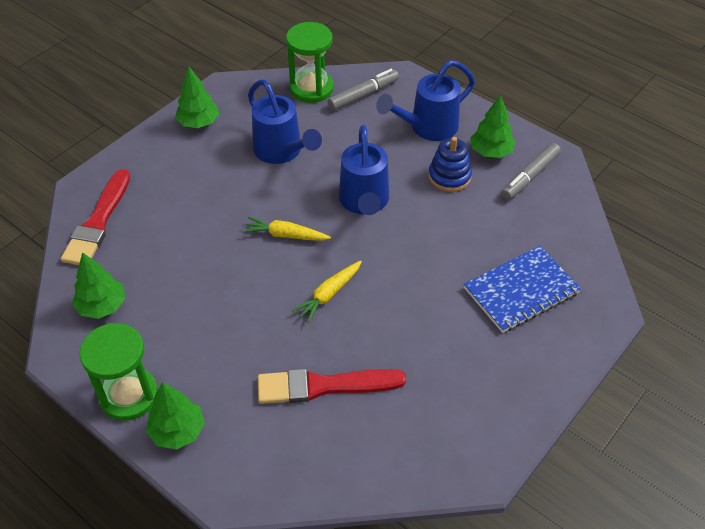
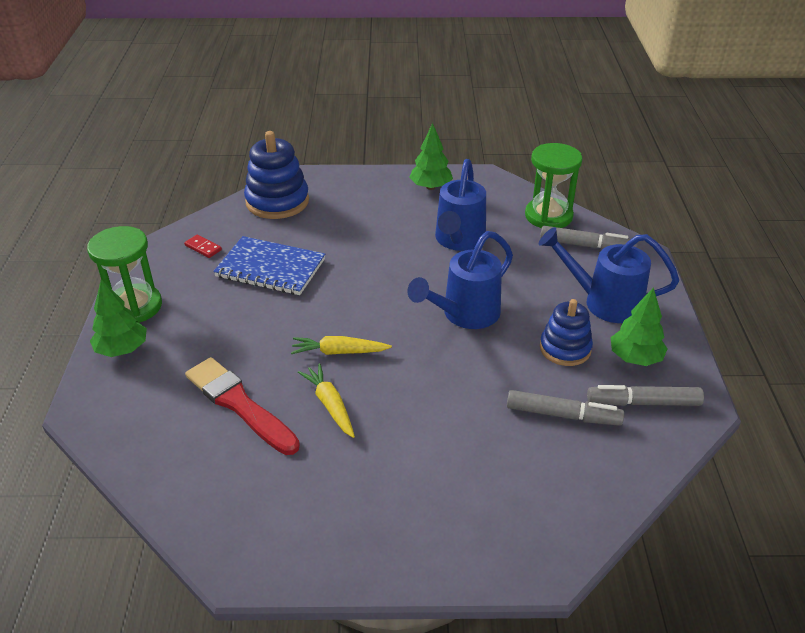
camera: 50 degrees right, 10 degrees down
(98, 222) = (277, 201): red brush -> blue stacking toy
(102, 306) = (203, 248): green tree -> red domino
(286, 235) = (373, 293): yellow carrot -> yellow carrot (330, 405)
(504, 220) = (562, 415): none -> grey marker
(521, 291) = (488, 477): blue notebook -> blue notebook (270, 268)

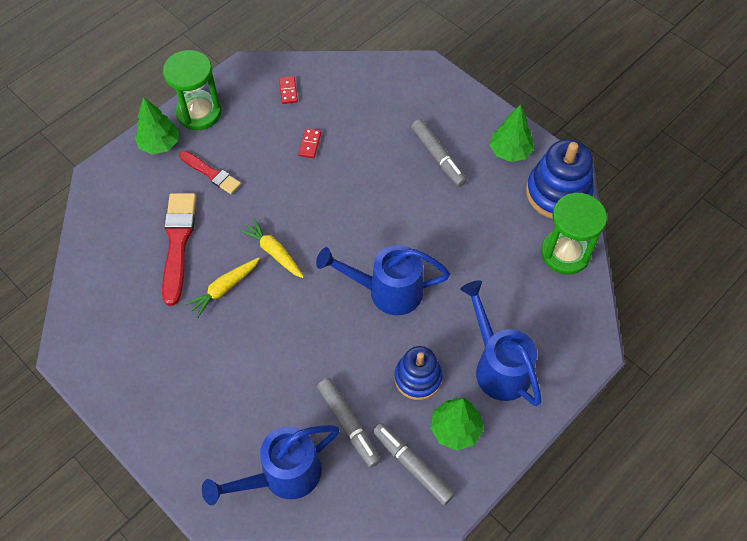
camera: 45 degrees right, 20 degrees up
(205, 338) = (211, 173): none -> red brush
(270, 268) = (310, 144): blue notebook -> red domino
(277, 201) = (381, 82): blue stacking toy -> blue stacking toy (558, 193)
(330, 405) = (224, 289): yellow carrot -> yellow carrot turned 150 degrees counterclockwise
(458, 240) = (465, 221): blue watering can -> blue watering can (283, 475)
(584, 245) = (555, 304): grey marker -> grey marker (438, 157)

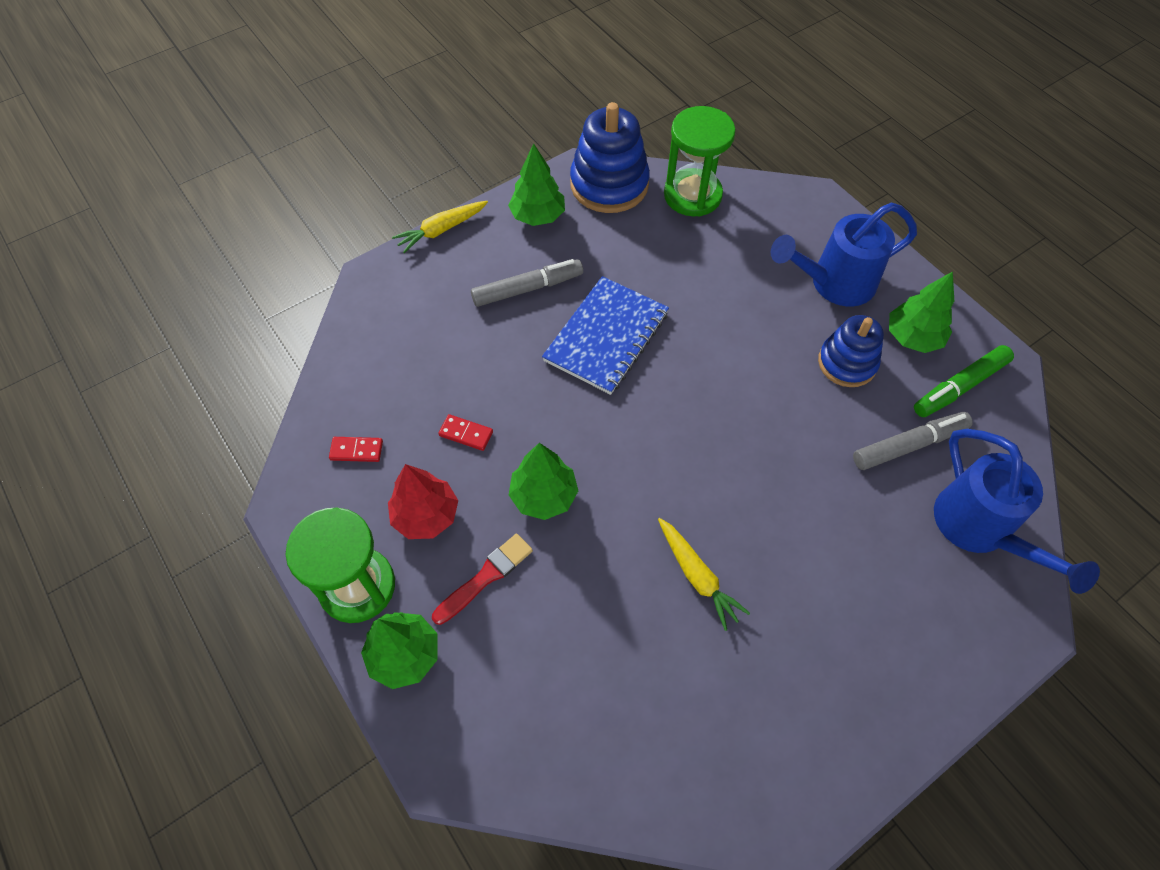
camera: 80 degrees left, 0 degrees up
(178, 242) = (606, 638): red brush -> none
(248, 135) = (426, 515): none -> red tree
(270, 194) = (544, 496): none -> green tree
(274, 252) = (645, 502): yellow carrot -> yellow carrot (441, 230)
(387, 291) = (723, 375): blue watering can -> none
(406, 211) = (606, 337): none -> blue notebook
(412, 466) = (960, 387): grey marker -> green marker

